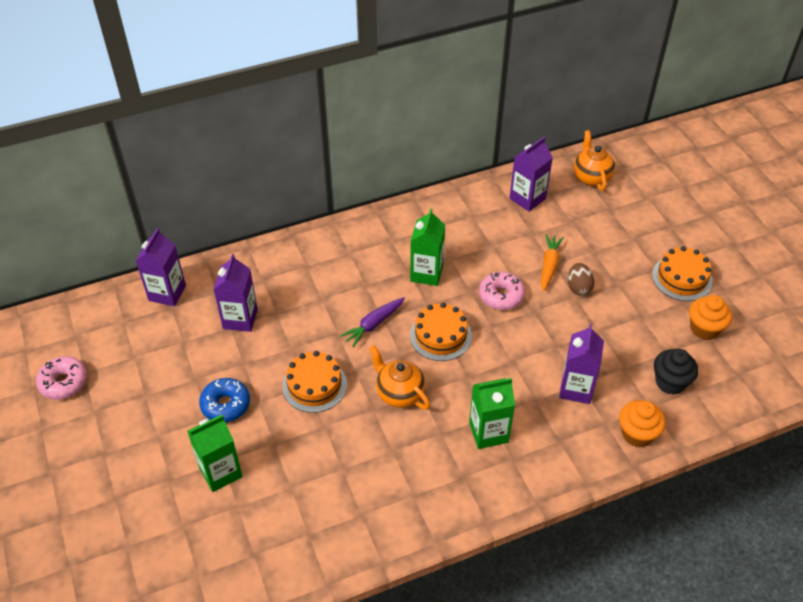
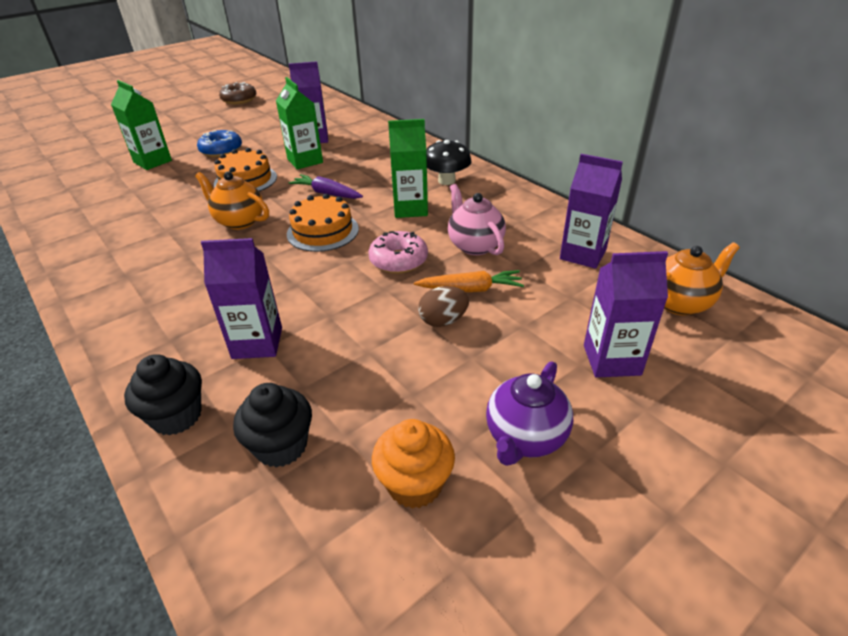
camera: 75 degrees right, 10 degrees down
(64, 382) = (239, 100): pink donut -> brown donut
(167, 293) = (333, 110): purple carton -> purple carton (611, 360)
(387, 240) = (446, 180): none -> black mushroom
(399, 393) = (239, 221): orange teapot -> orange teapot turned 90 degrees counterclockwise
(488, 432) = (186, 283): green carton -> green carton (305, 161)
(496, 249) = (474, 245): none -> pink teapot
(637, 434) = (176, 416): orange cupcake -> black cupcake
(682, 278) = (525, 438): orange cake -> purple teapot

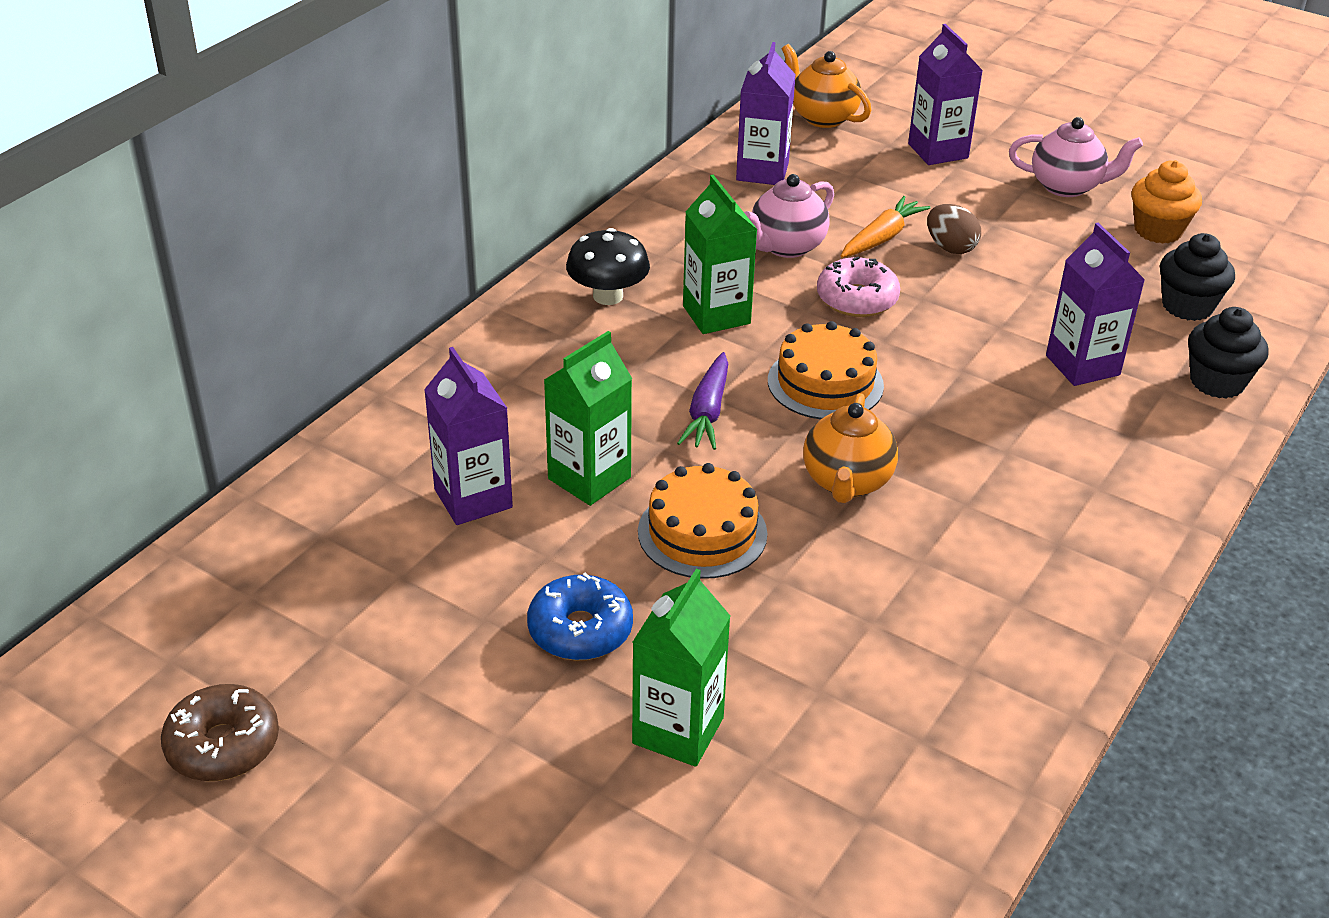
camera: 110 degrees left, 0 degrees up
(470, 289) = (882, 238): orange carrot -> orange carrot turned 60 degrees clockwise
(525, 438) = (1067, 186): purple teapot -> pink teapot

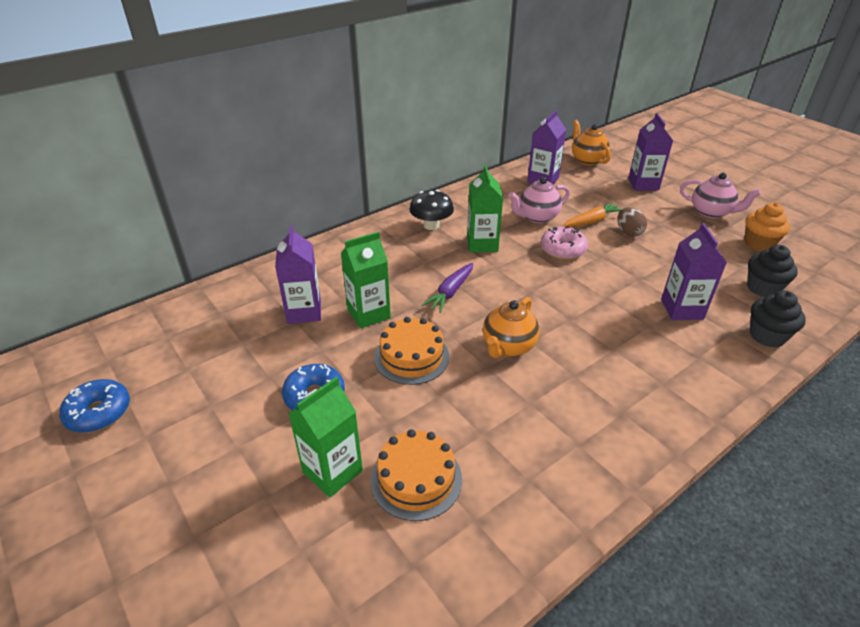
camera: 20 degrees right, 0 degrees up
(223, 745) = (99, 412): brown donut -> blue donut
(825, 383) = (523, 290): orange cake -> orange cake (416, 479)

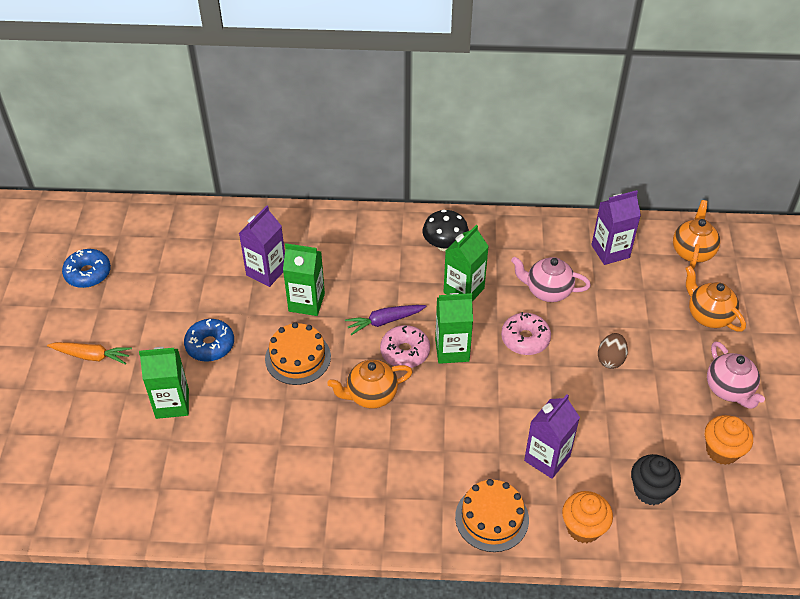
camera: 40 degrees right, 10 degrees up
(416, 479) = (211, 443): orange cake -> orange cake (492, 518)
(493, 303) = (405, 352): none -> pink donut
(525, 282) = (452, 350): none -> green carton
(592, 221) = (592, 326): orange carrot -> orange carrot (92, 356)
(643, 184) = (708, 315): purple carton -> orange teapot
(767, 336) = (583, 528): black cupcake -> orange cupcake

